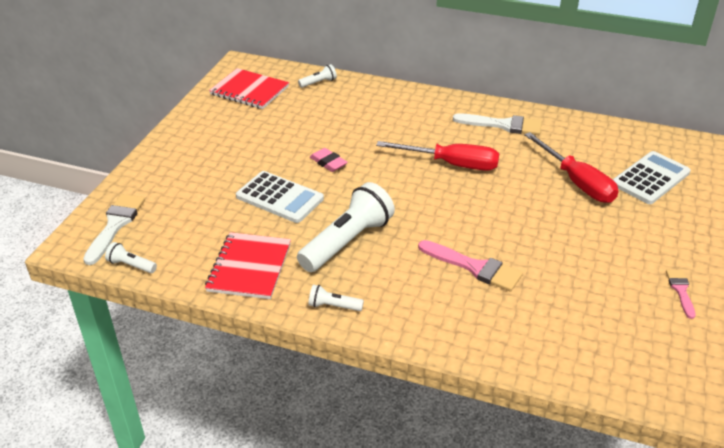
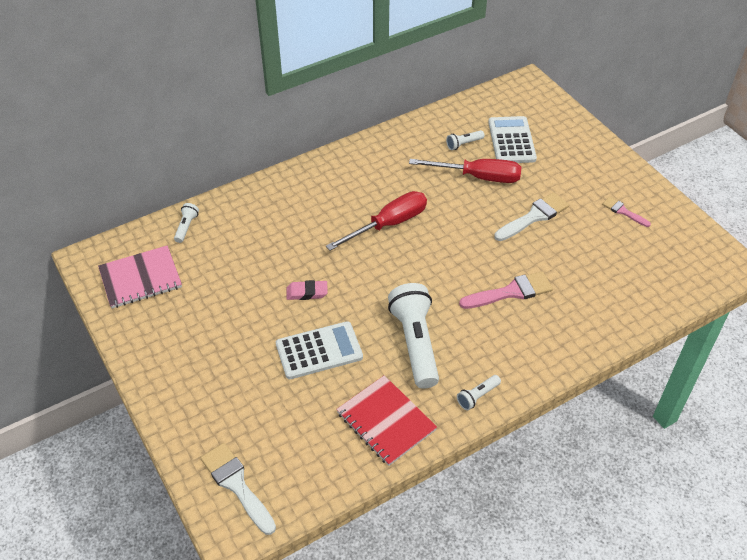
camera: 50 degrees left, 10 degrees up
(131, 265) = (305, 501): white flashlight -> white flashlight (463, 144)
(249, 91) = (140, 278): red notebook -> pink notebook
(503, 125) = (374, 164): white brush -> white brush (534, 216)

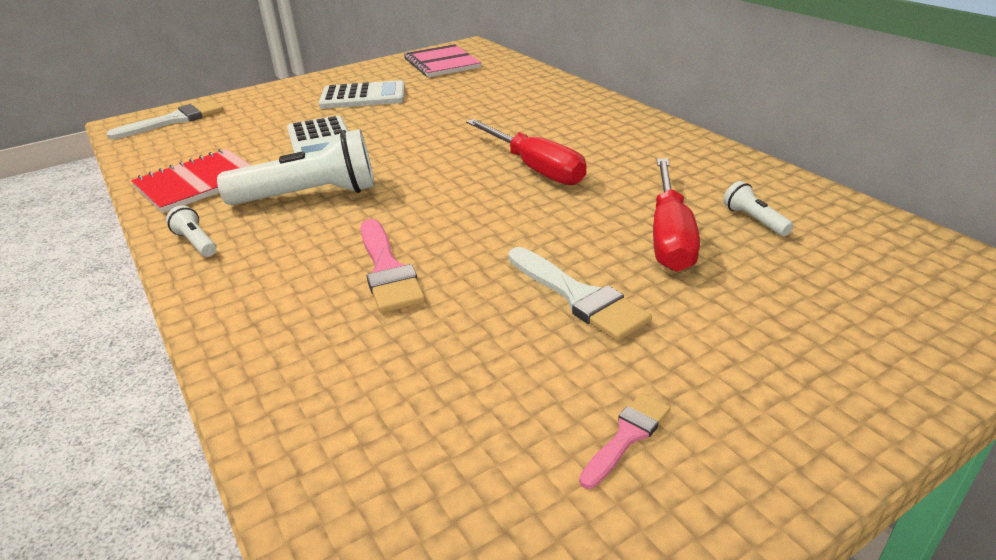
camera: 90 degrees right, 15 degrees down
(186, 227) = (514, 71): white flashlight -> none
(307, 292) = (412, 130): pink eraser -> none
(511, 140) = (800, 271): white calculator -> white calculator (363, 96)

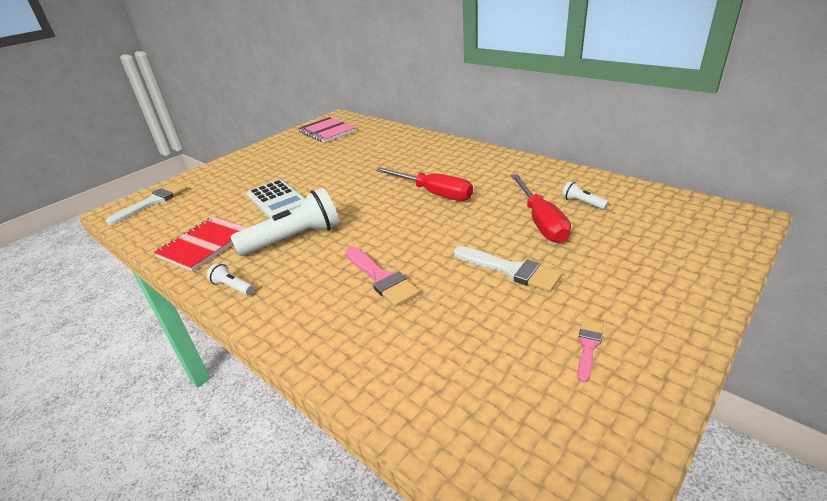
camera: 15 degrees left, 0 degrees up
(363, 96) = (286, 163): white calculator -> none

